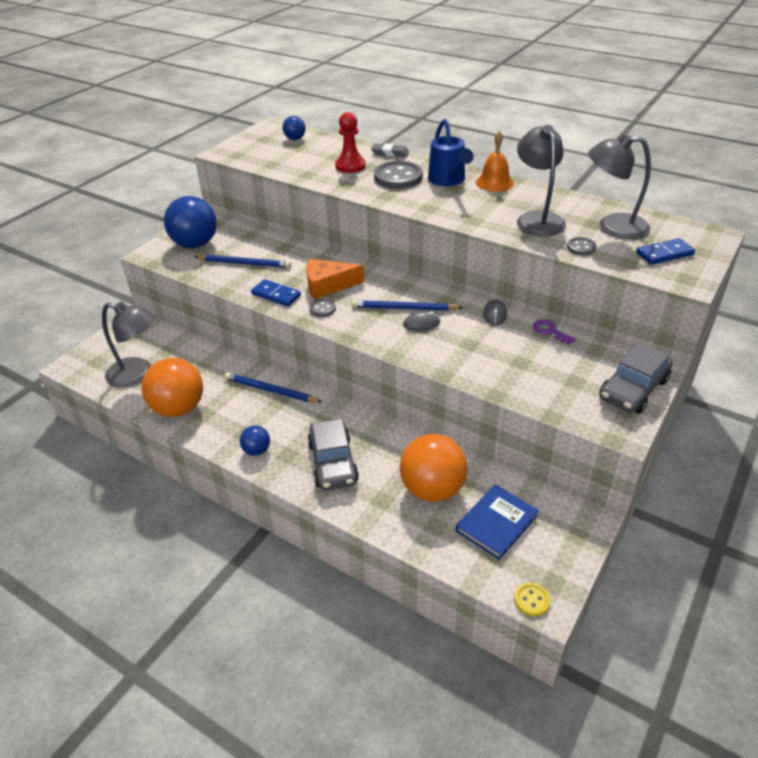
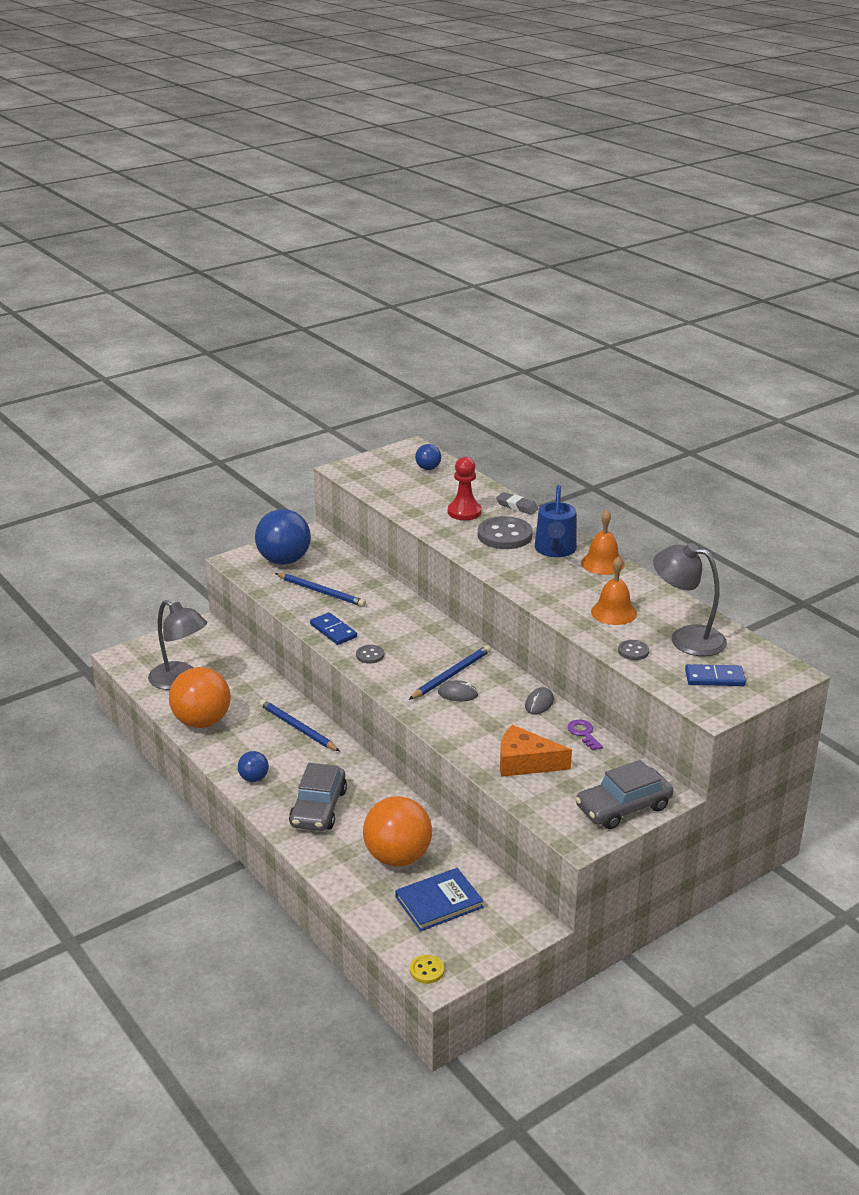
camera: 20 degrees right, 10 degrees down
(328, 285) = (390, 634): orange cheese -> orange cheese (525, 762)
(404, 308) = (451, 675): blue pencil -> blue pencil turned 105 degrees clockwise
(537, 219) = (613, 612): grey lamp -> orange bell

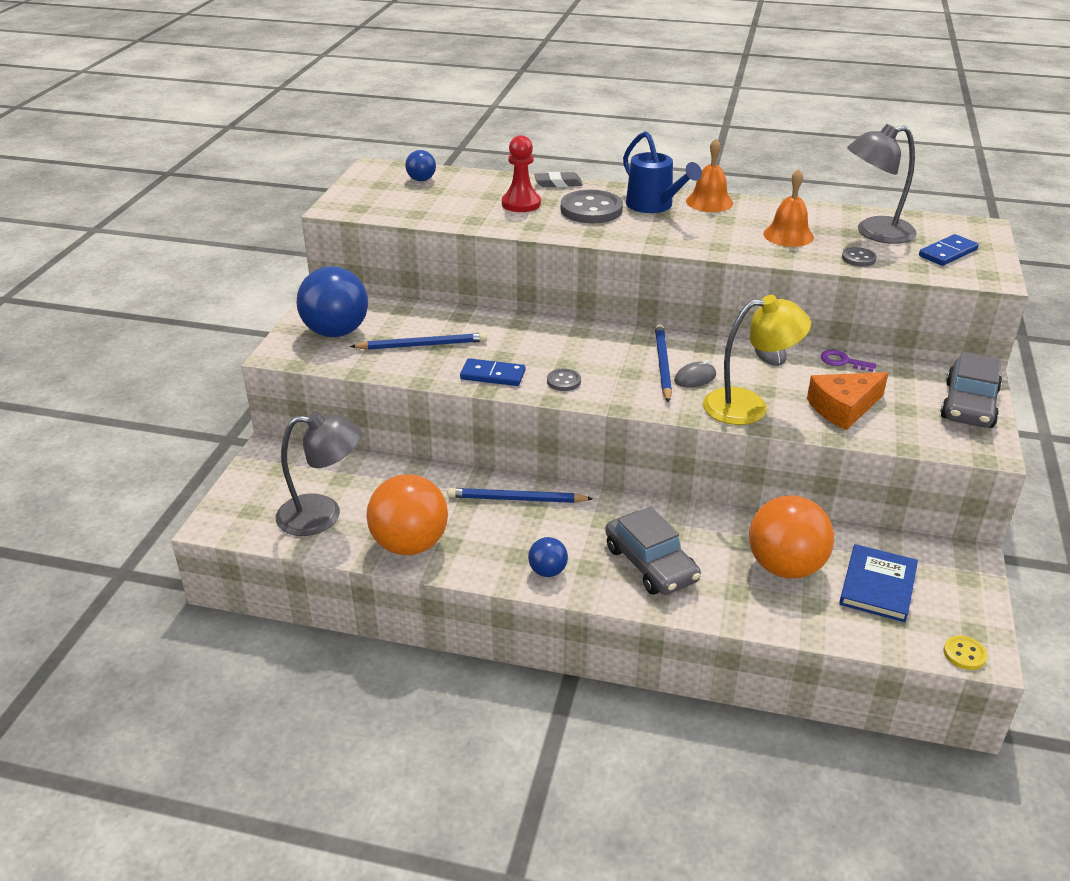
camera: 40 degrees left, 5 degrees up
(462, 729) = (748, 406): none -> yellow lamp

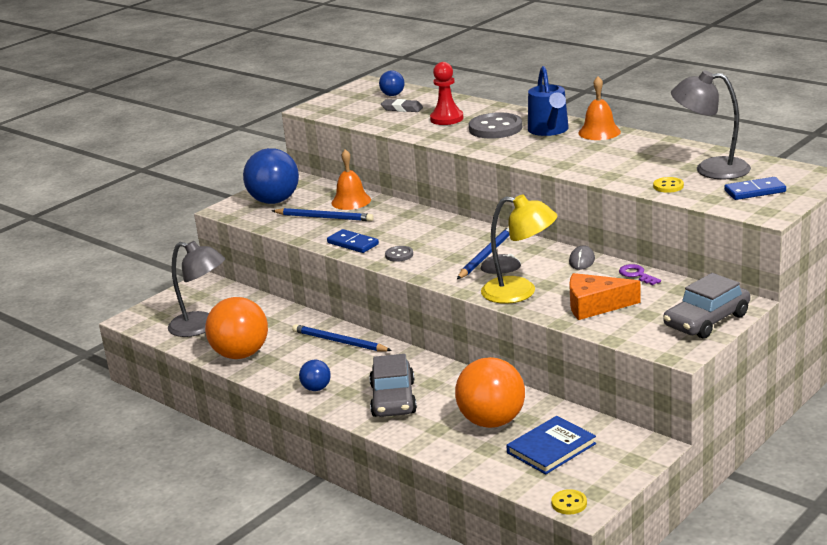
camera: 30 degrees right, 10 degrees down
(558, 183) = (493, 107): grey eraser -> grey eraser (402, 109)
(788, 235) = (632, 163): orange bell -> orange bell (351, 201)
(858, 258) = (668, 186): grey button -> yellow button

